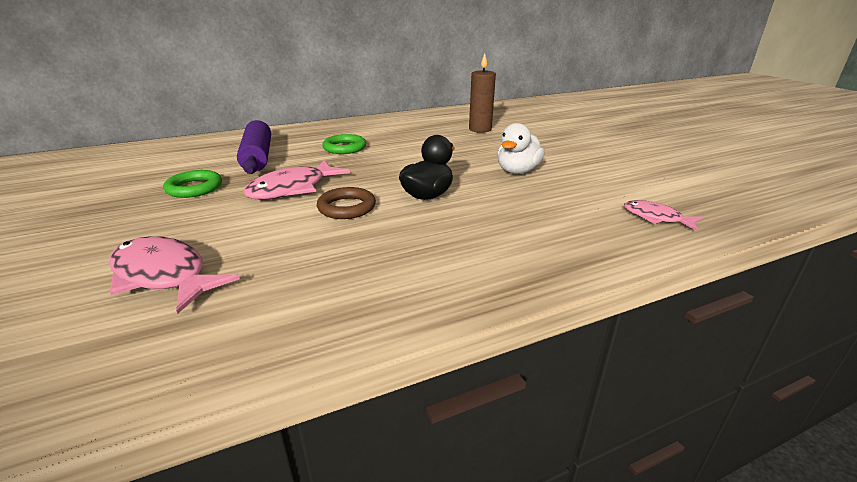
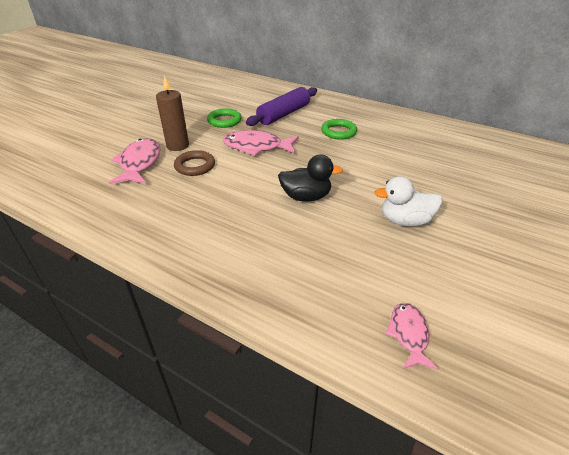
camera: 55 degrees right, 10 degrees up
(346, 207) = (254, 176): brown ring -> brown ring (195, 166)
(480, 129) = (471, 167): brown candle -> brown candle (178, 146)

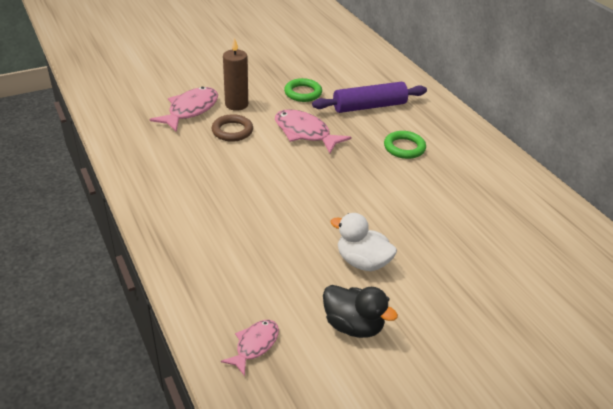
camera: 30 degrees right, 0 degrees up
(306, 197) = (297, 200): black duck -> black duck (353, 325)

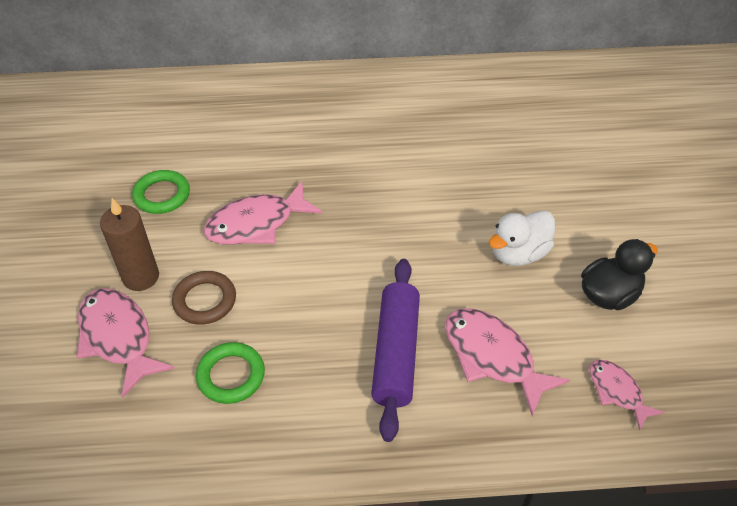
camera: 65 degrees left, 10 degrees up
(253, 266) = (493, 357): none -> pink fish
(369, 106) = (237, 142): purple rolling pin -> purple rolling pin (396, 353)
(404, 148) = (339, 144): green ring -> green ring (231, 375)

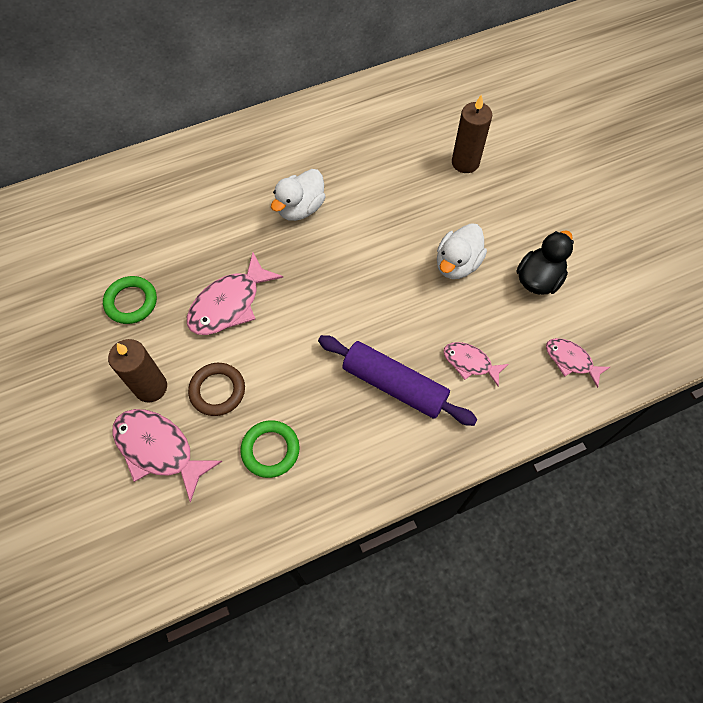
camera: 20 degrees left, 15 degrees up
(370, 157) = (300, 208): none -> white duck
(396, 353) = (394, 385): purple rolling pin -> purple rolling pin turned 45 degrees counterclockwise
(493, 357) = (470, 363): pink fish -> pink fish, size x0.59
(567, 160) = (465, 162): none -> brown candle

